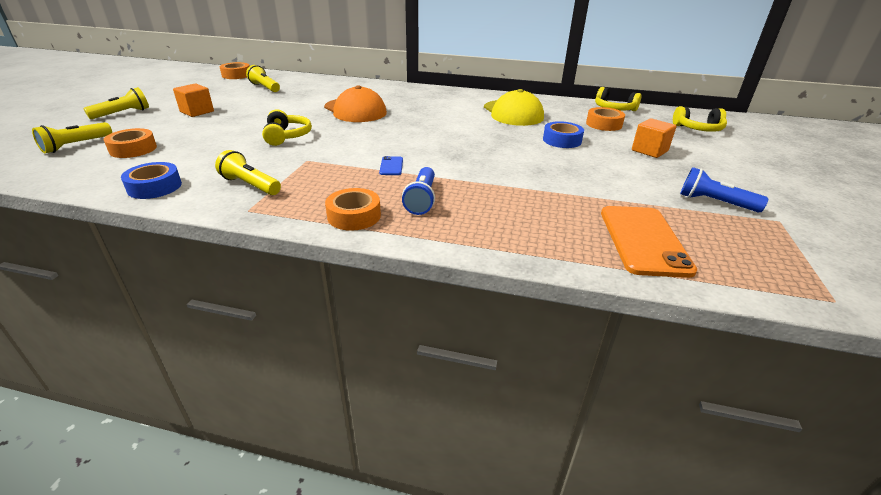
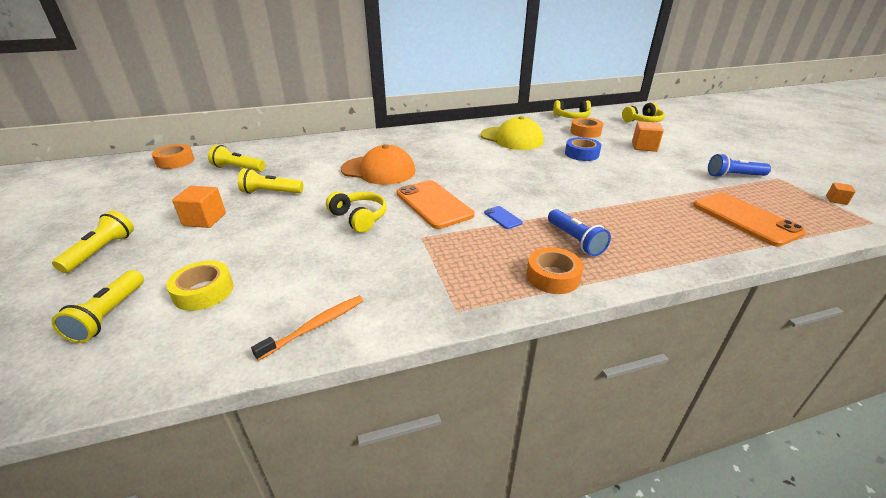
camera: 30 degrees left, 0 degrees up
(133, 149) = (203, 291): orange tape -> yellow tape
(154, 187) = (315, 326): blue tape -> orange toothbrush
(250, 185) = (414, 283): yellow flashlight -> yellow flashlight (271, 192)
(355, 142) = (434, 204): none -> orange phone
(824, 264) = (836, 200): none -> orange cube

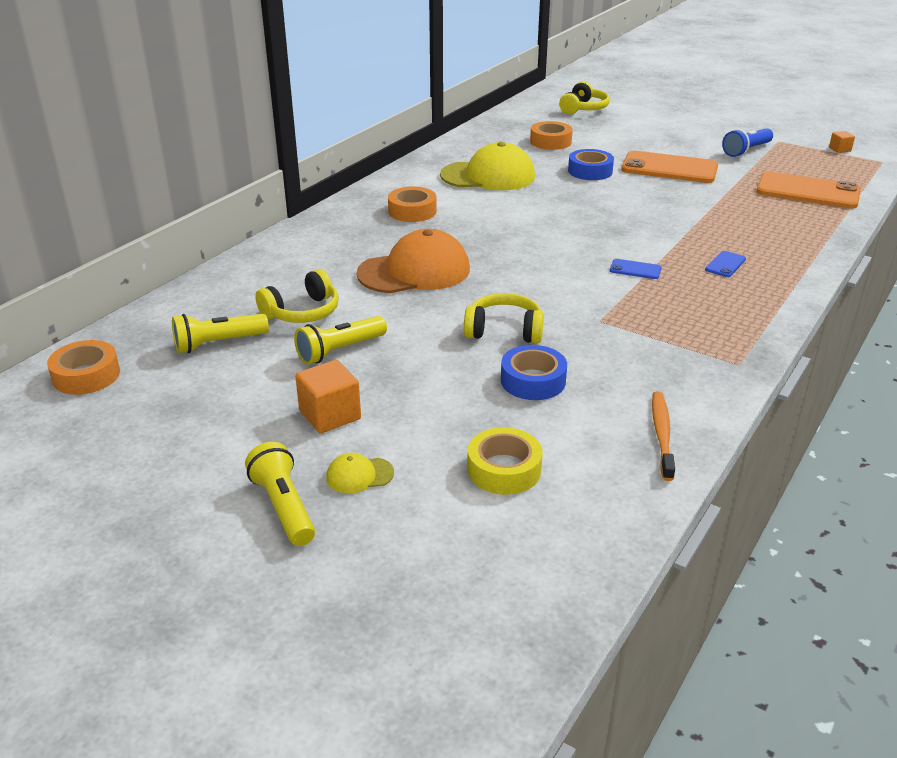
camera: 40 degrees left, 0 degrees up
(109, 315) = (459, 539): yellow flashlight -> none
(152, 254) = (359, 475): none -> yellow cap
(317, 252) = (533, 381): none -> blue tape
(434, 204) = (549, 284): orange phone -> orange phone (669, 168)
(553, 276) = (758, 303): orange tape -> orange tape (412, 211)
(571, 117) = (504, 125): yellow headphones -> yellow headphones (302, 312)
(575, 240) = (725, 264): blue flashlight -> blue phone
(644, 147) = (632, 142): orange cube -> none

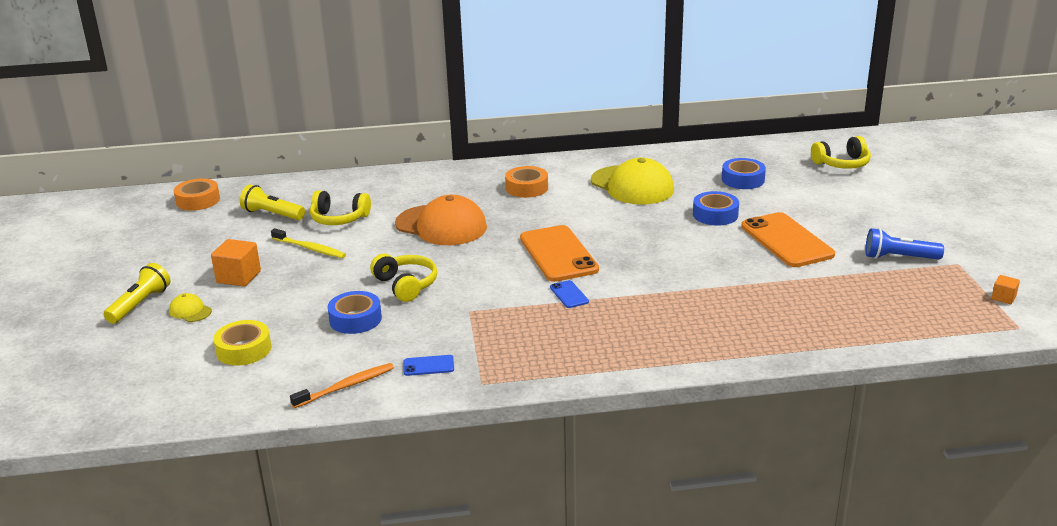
camera: 50 degrees right, 5 degrees down
(340, 351) = (310, 248): yellow flashlight -> yellow toothbrush
(550, 142) = (743, 179): orange tape -> blue tape
(725, 264) = (638, 325): blue phone -> blue phone (428, 366)
(807, 191) = (860, 313): orange phone -> orange phone (558, 254)

